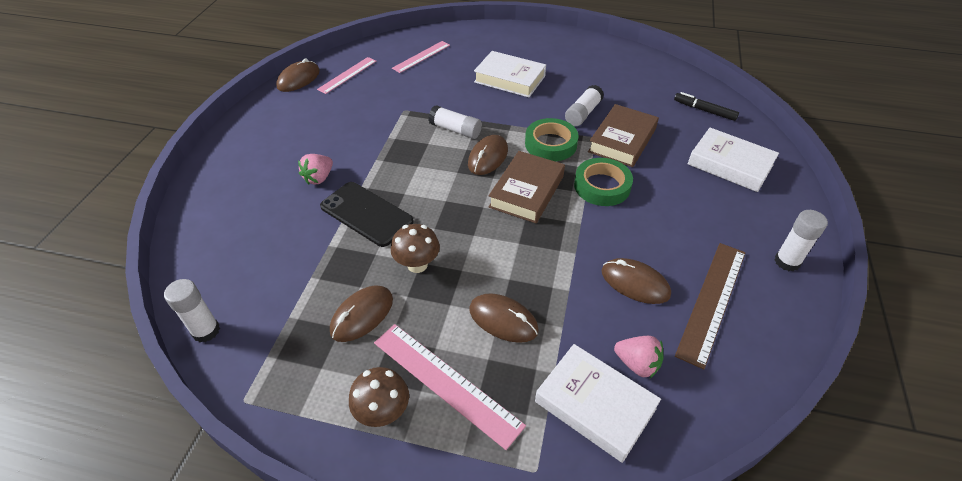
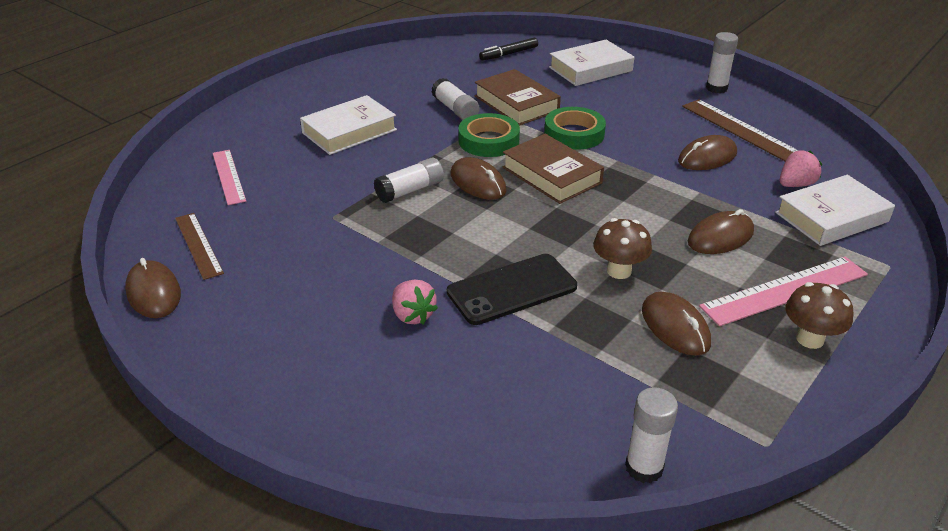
camera: 65 degrees left, 10 degrees down
(347, 75) = (198, 245): pink ruler -> brown ruler

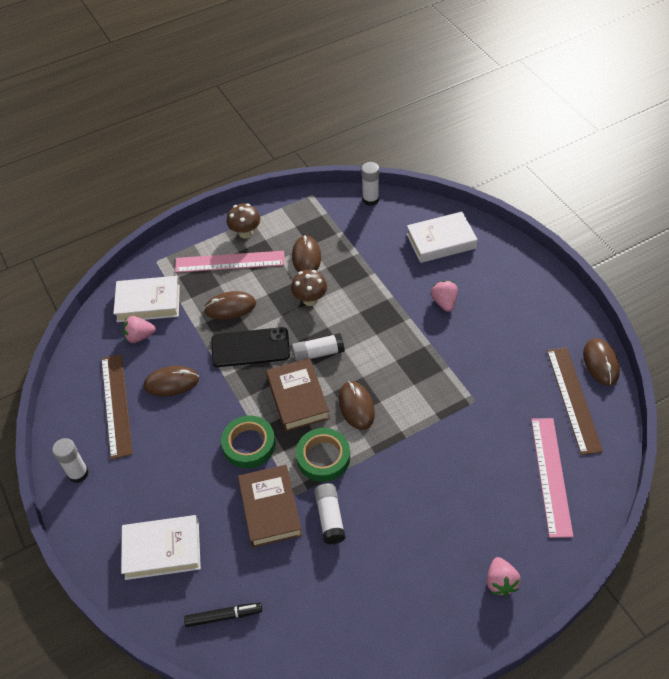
camera: 155 degrees left, 15 degrees up
(198, 245) = (573, 399): brown ruler -> brown ruler, size x1.52
(228, 176) = (551, 475): pink ruler -> pink ruler, size x1.52
(276, 107) = (500, 582): none -> pink strawberry
(349, 131) = (438, 512): white book -> white book (441, 241)
(410, 190) = (410, 413): white glue stick -> white glue stick (318, 353)
(512, 289) = (380, 304): black phone -> black phone (250, 347)

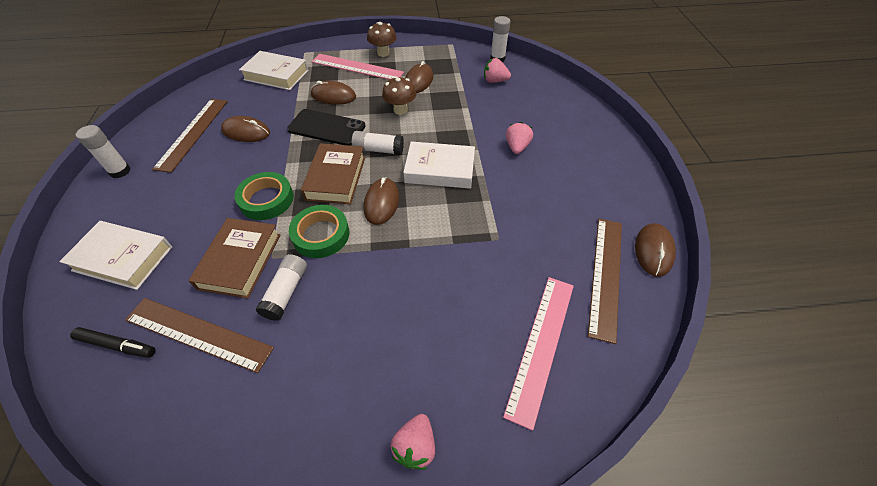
camera: 20 degrees right, 0 degrees up
(139, 336) = (251, 94): pink strawberry -> pink strawberry (495, 81)
(283, 579) = (198, 333): none -> brown ruler
(441, 241) = (541, 102): white book -> white book (440, 170)

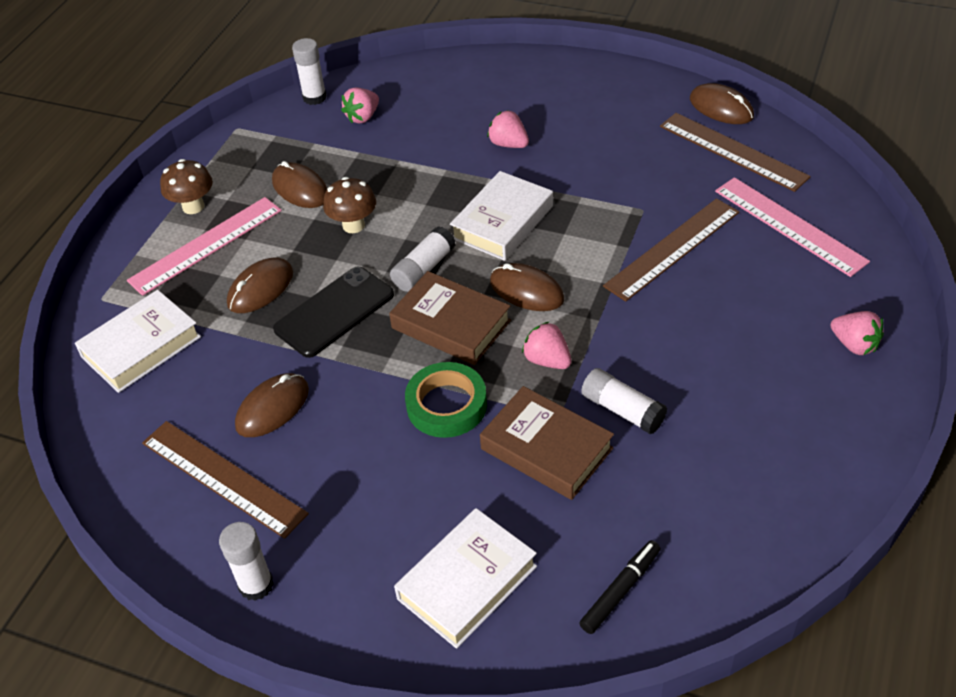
camera: 60 degrees left, 5 degrees down
(198, 333) = (642, 503): brown ruler -> brown ruler (672, 248)
(321, 235) = (547, 360): green tape -> pink strawberry

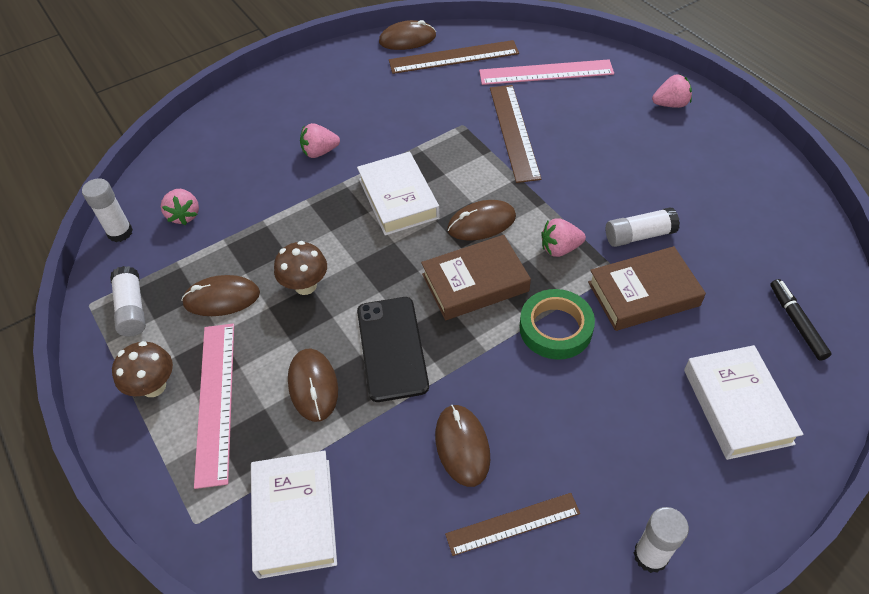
camera: 55 degrees left, 5 degrees up
(223, 477) = (512, 523): brown ruler -> brown ruler, size x0.66
(424, 269) = (400, 268): white glue stick -> white glue stick (132, 309)

